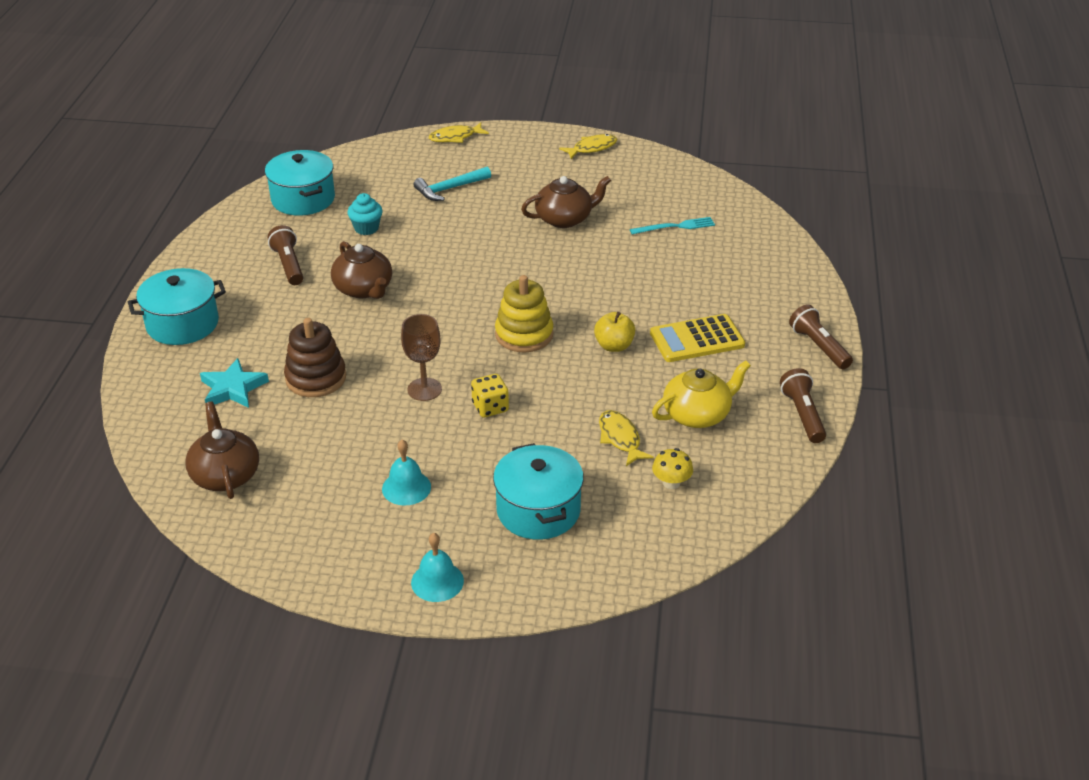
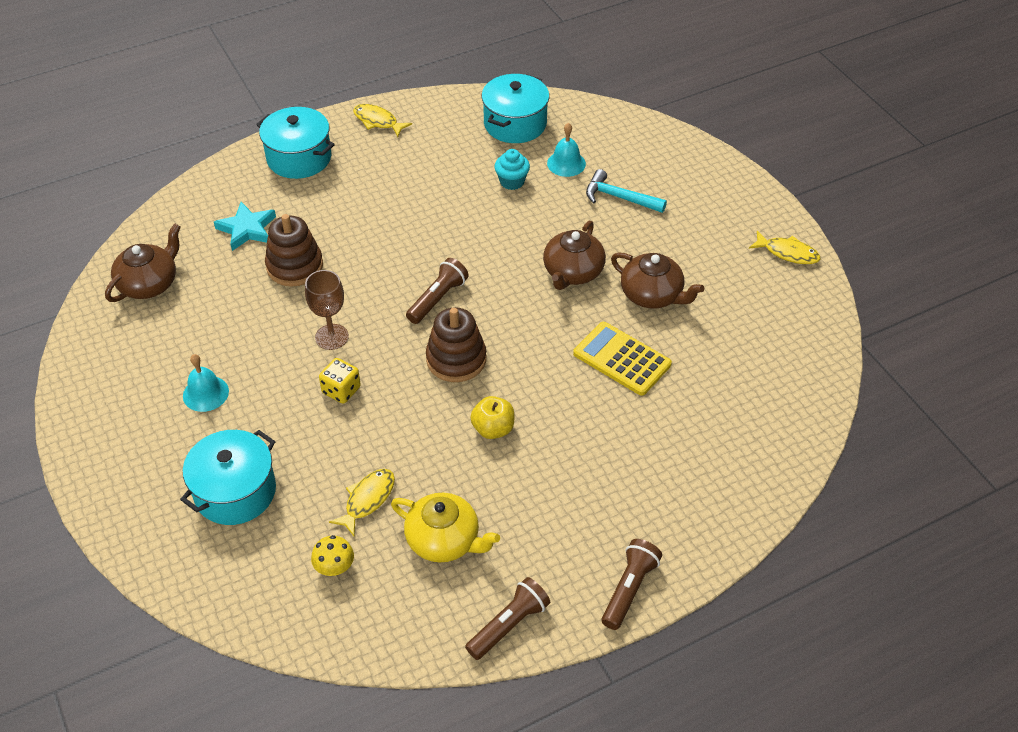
camera: 55 degrees right, 10 degrees up
(289, 265) = (421, 168): brown flashlight -> brown flashlight (438, 299)
(364, 289) = (429, 227): brown teapot -> brown teapot (573, 272)
(437, 581) = (112, 472): turquoise bell -> turquoise bell (566, 163)
(455, 137) = (702, 157): yellow fish -> yellow fish (377, 121)
(524, 334) = (456, 359): yellow stacking toy -> brown stacking toy
(675, 226) = (721, 379): turquoise fork -> none
(697, 339) = (555, 485): yellow calculator -> yellow calculator (622, 359)

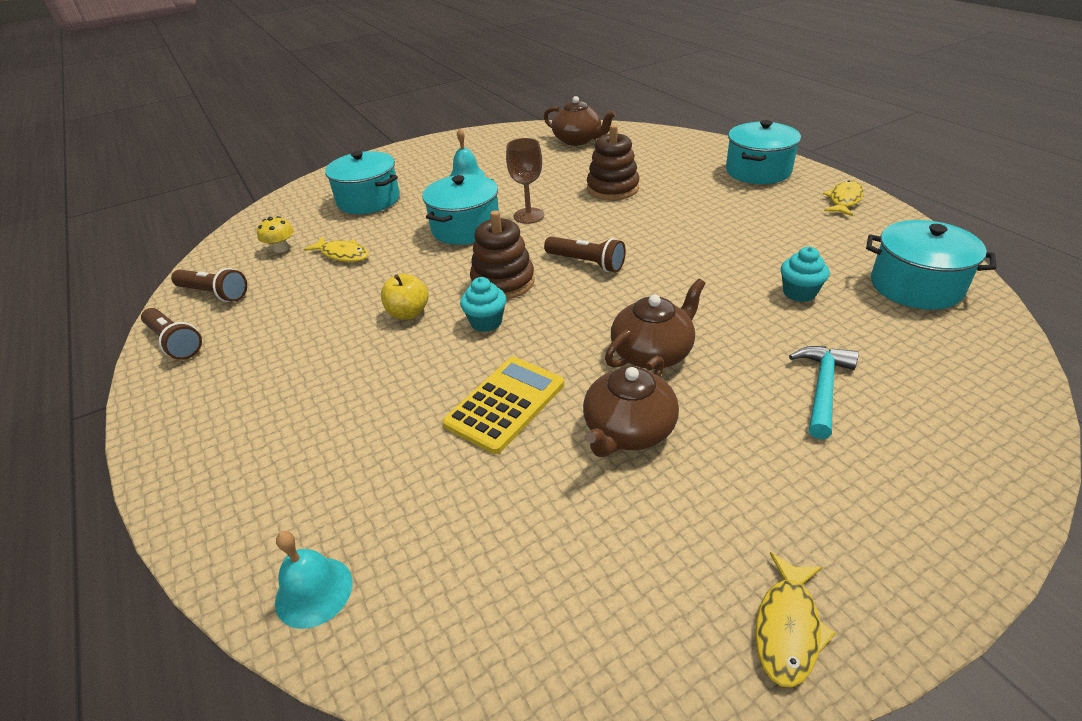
camera: 90 degrees right, 10 degrees down
(247, 229) = (651, 164): turquoise star -> none
(341, 390) = (465, 228): yellow dice -> turquoise pot
(444, 540) = (284, 297): yellow teapot -> none
(517, 371) = (486, 322): none -> turquoise cupcake
(566, 163) = (865, 334): turquoise bell -> turquoise bell (314, 591)
(573, 272) = (652, 353): brown teapot -> brown teapot turned 120 degrees clockwise
(629, 589) = (167, 424): brown flashlight -> brown flashlight (214, 294)

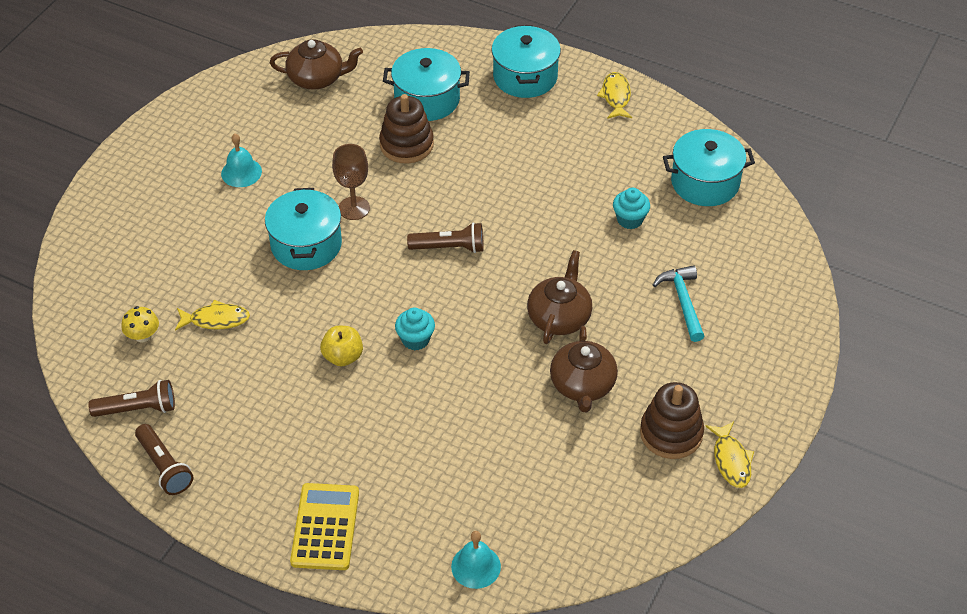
camera: 35 degrees left, 10 degrees up
(174, 342) = (164, 467): brown flashlight -> brown flashlight turned 45 degrees clockwise
(368, 200) = (167, 242): turquoise pot -> turquoise pot (427, 99)
(503, 282) = (395, 295): brown stacking toy -> brown stacking toy (671, 433)
(505, 404) = (488, 402): yellow calculator -> yellow calculator (325, 527)

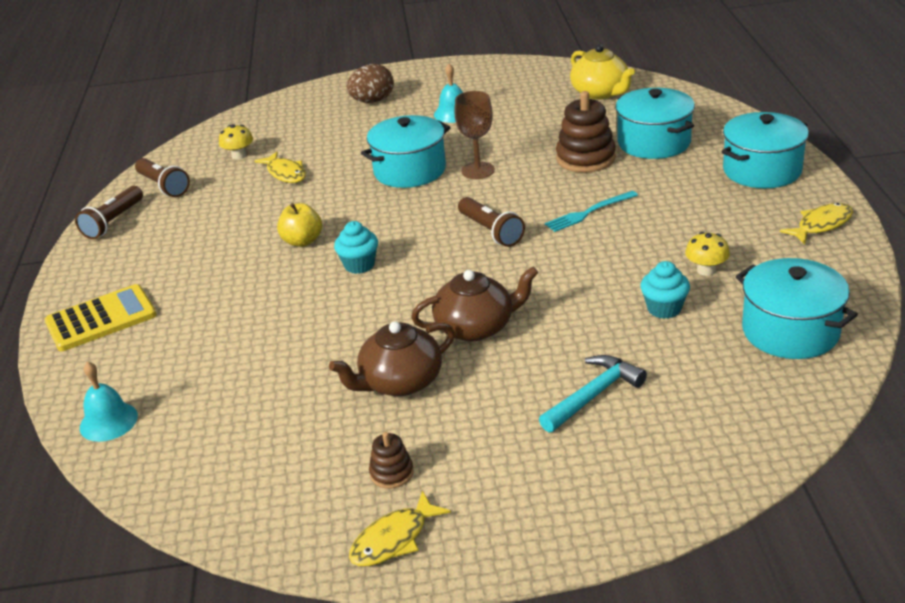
camera: 60 degrees right, 15 degrees down
(151, 207) = (372, 101): none -> brown egg
(317, 78) = (600, 93): brown teapot -> yellow teapot
(482, 186) = (589, 212): none -> turquoise fork
(609, 176) = (706, 270): none -> yellow mushroom
(671, 433) = (391, 473): brown stacking toy -> brown stacking toy, size x0.52

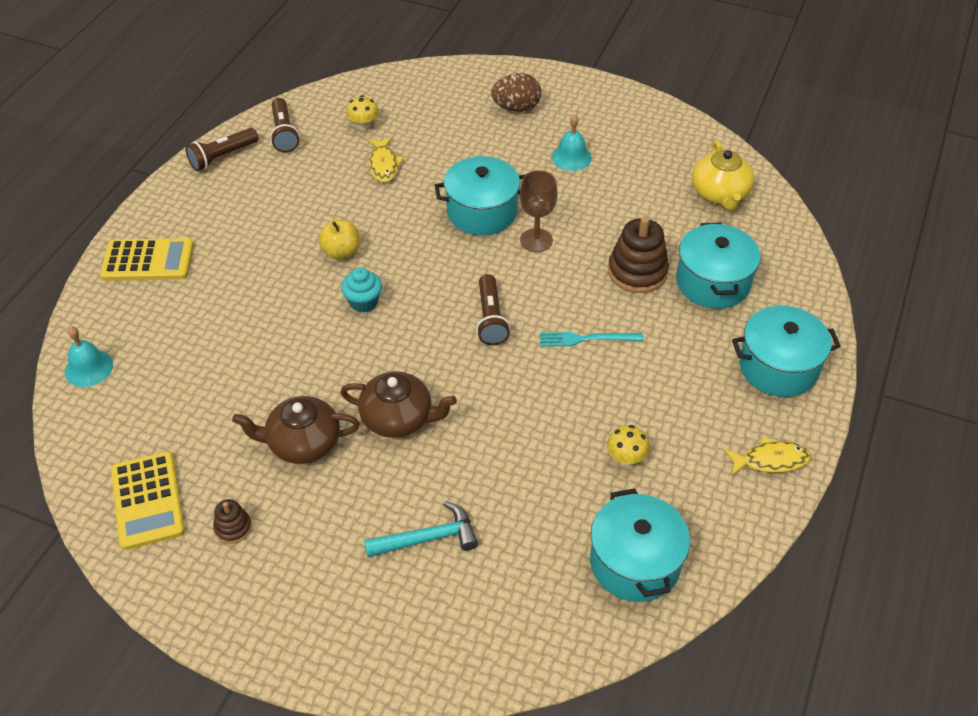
camera: 25 degrees right, 15 degrees up
(276, 493) = (147, 500): none -> yellow calculator
(393, 539) = (191, 588): yellow fish -> none
(664, 309) = (556, 480): turquoise cupcake -> none

